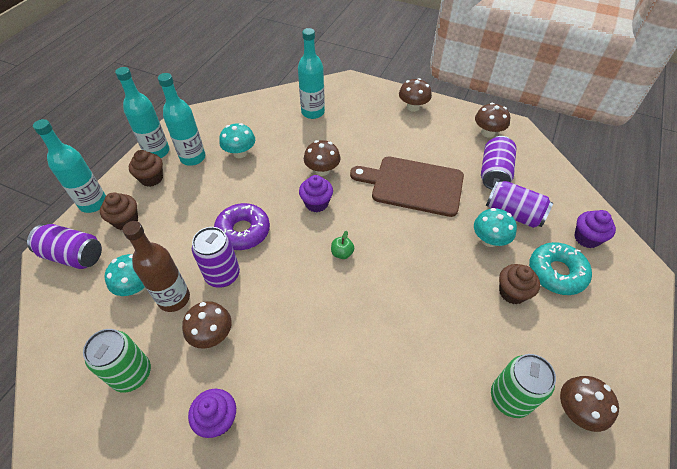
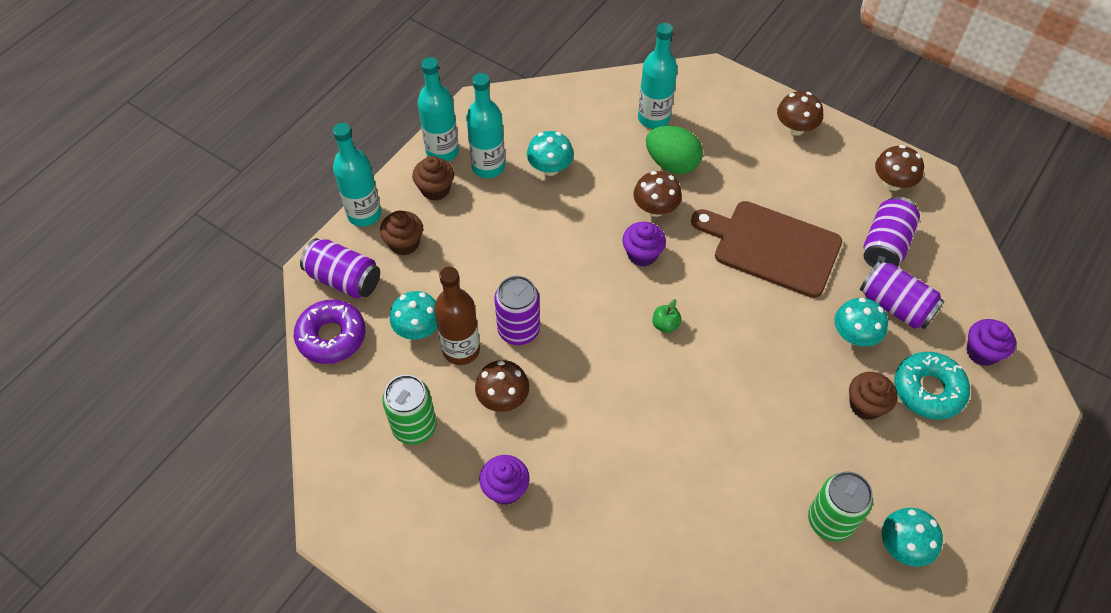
camera: 10 degrees right, 5 degrees up
(243, 231) = (546, 278): purple donut -> purple donut (331, 336)
(330, 139) = (672, 163): none -> green egg
(577, 410) = (903, 546): brown mushroom -> turquoise mushroom

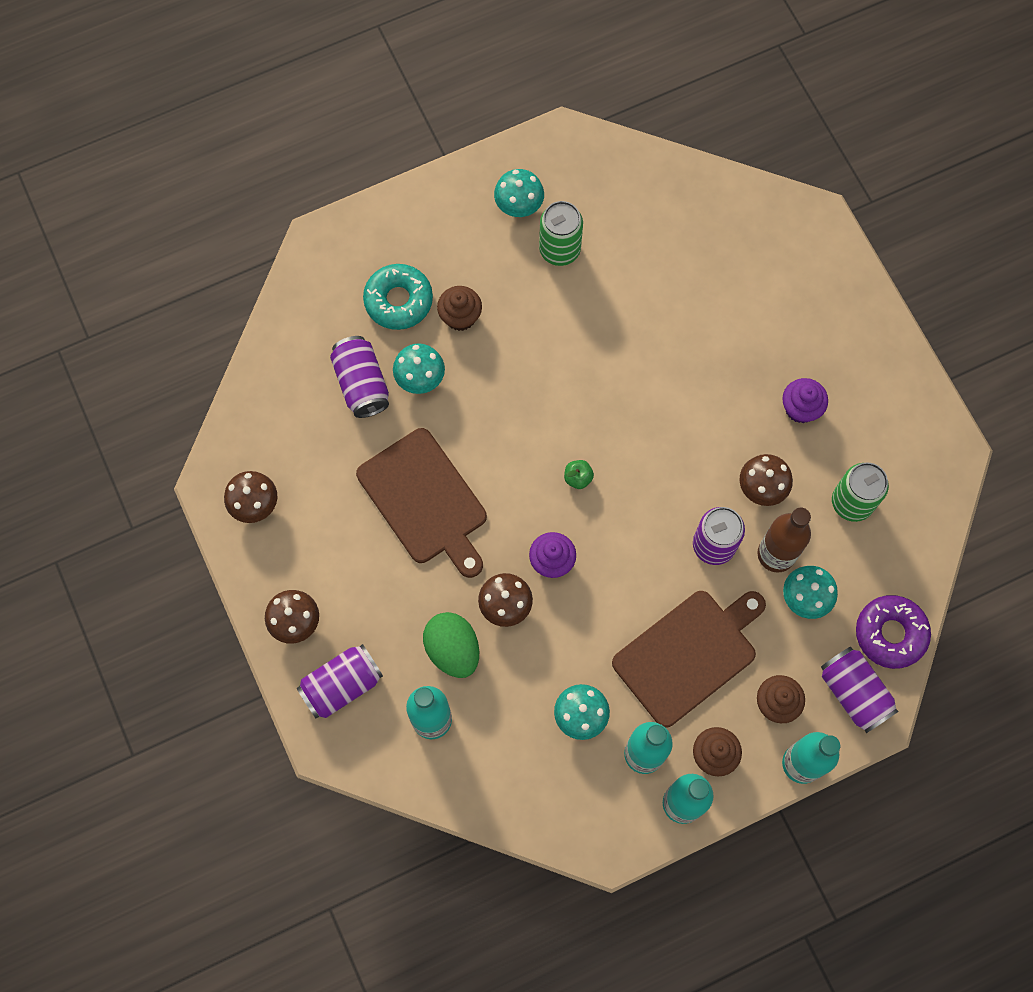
camera: 150 degrees left, 15 degrees up
(493, 243) = (688, 654): none -> brown cutting board
(885, 244) = (319, 445): purple can -> purple can (342, 685)
(982, 352) = (325, 306): purple cupcake -> none

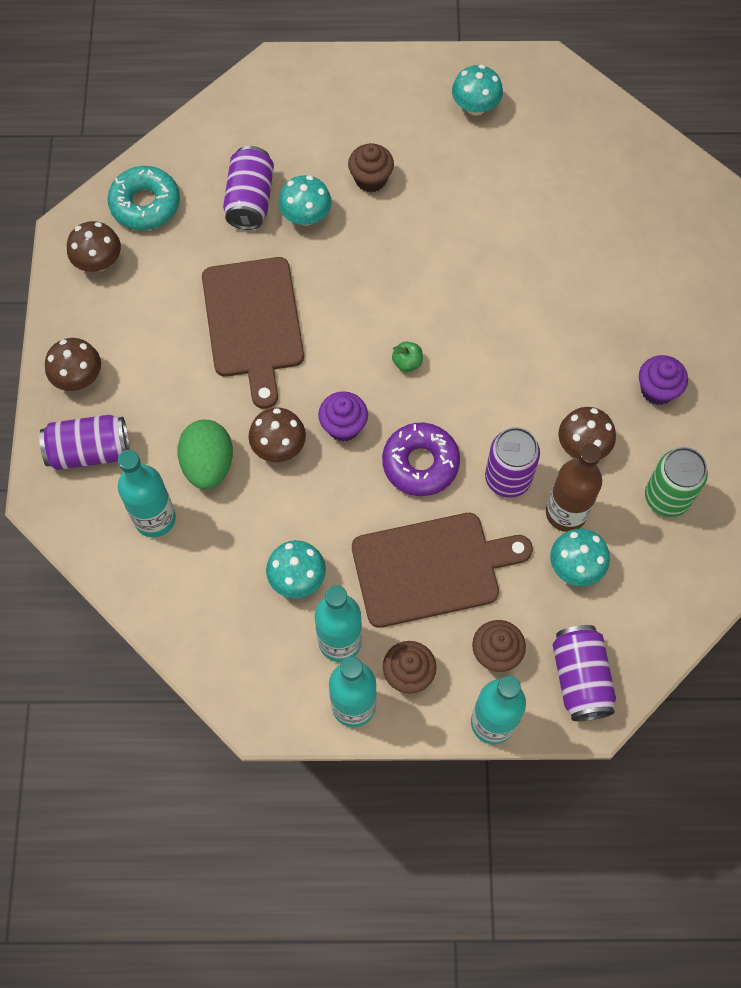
camera: 25 degrees right, 5 degrees down
(398, 301) = (321, 144): turquoise donut -> turquoise donut (145, 204)
(559, 250) = (493, 159): green can -> none
(890, 633) = (646, 638): purple donut -> purple donut (420, 463)

